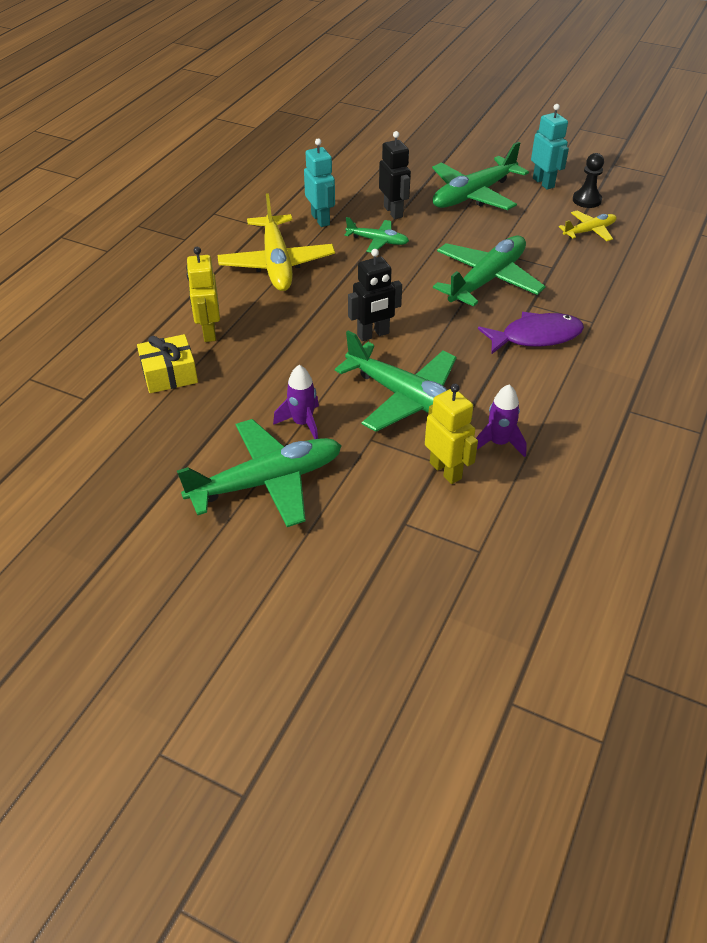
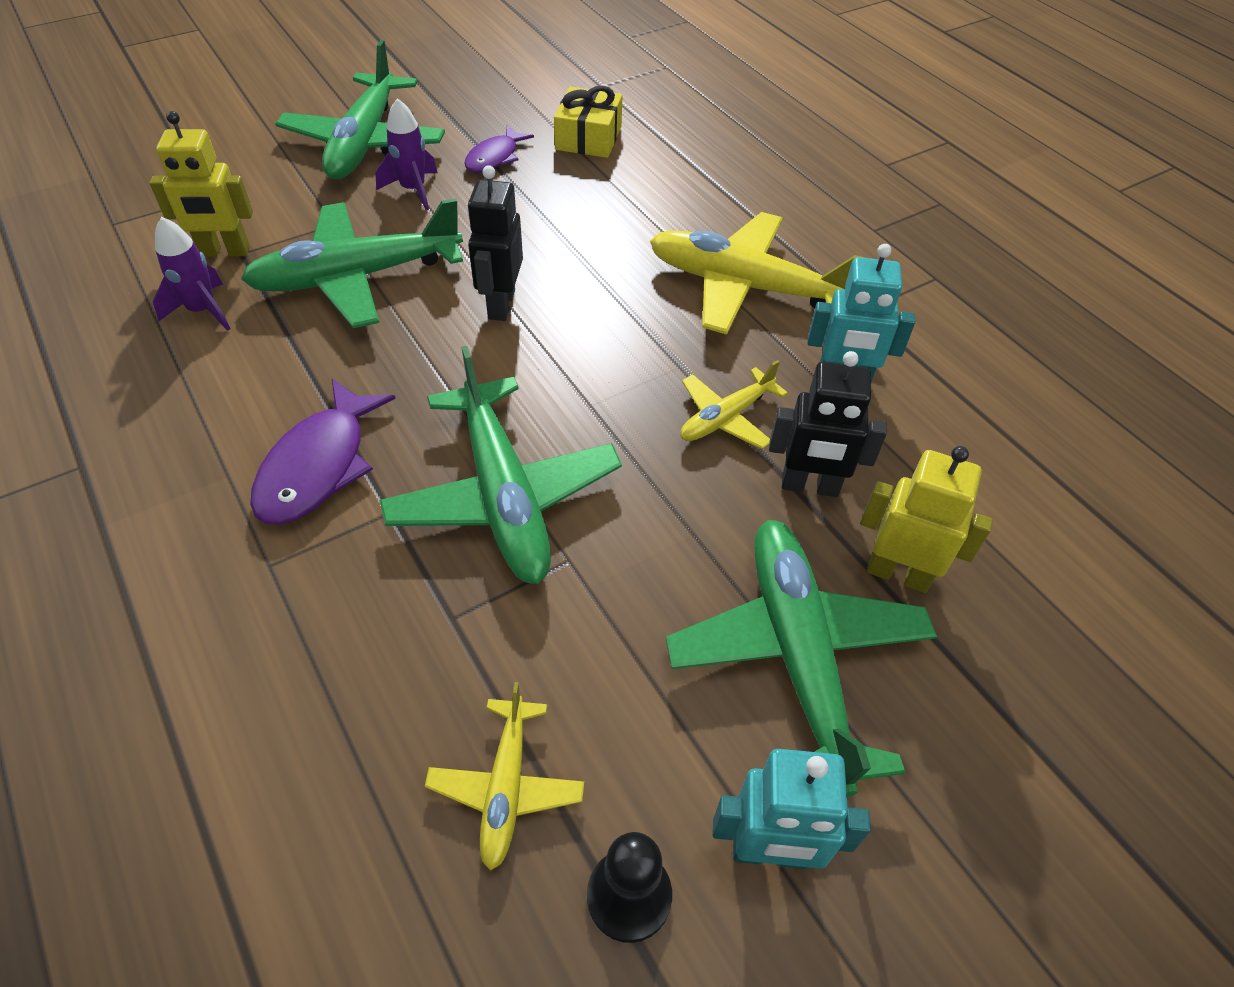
camera: 120 degrees right, 5 degrees up
(209, 332) = (638, 183): yellow robot -> yellow robot (898, 573)
(231, 405) = (495, 158): none -> purple fish
(377, 241) = (726, 417): green plane -> yellow plane

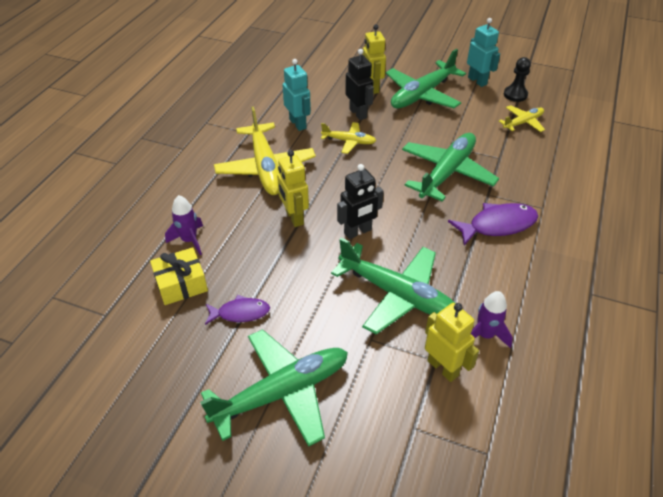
camera: 125 degrees left, 5 degrees down
(413, 190) = (307, 327): purple rocket -> purple rocket (189, 240)
(600, 262) = (294, 217): none -> yellow robot

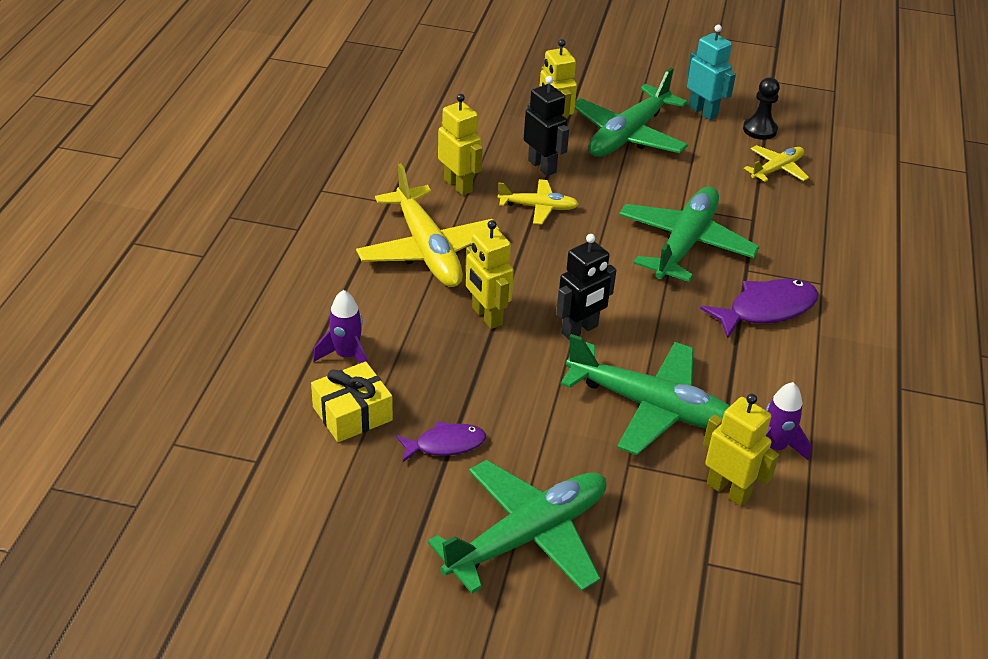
camera: 10 degrees left, 5 degrees down
(298, 124) = (458, 185): turquoise robot -> yellow robot

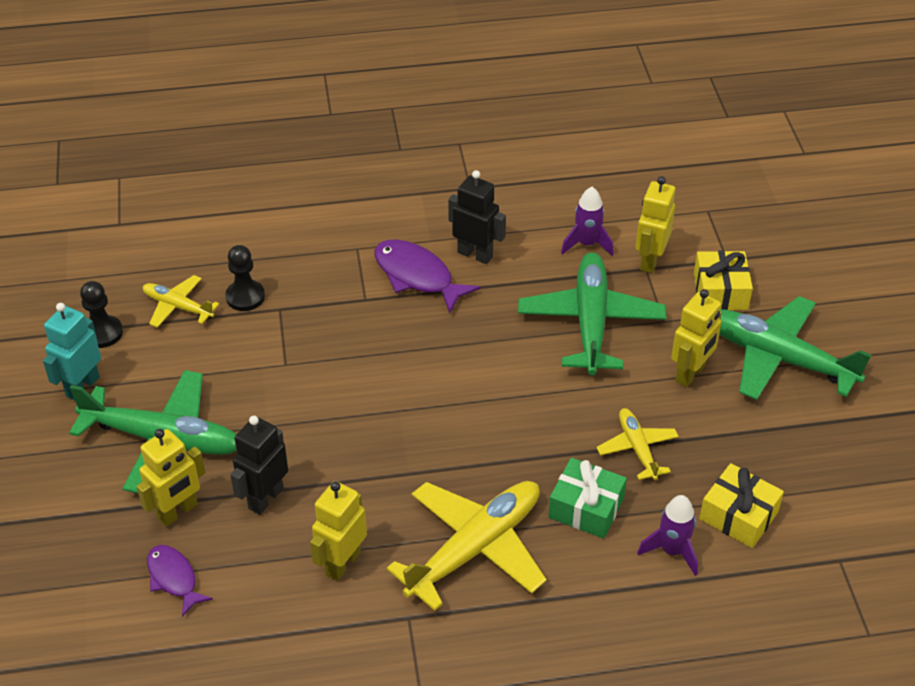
camera: 110 degrees left, 5 degrees up
(425, 322) = (586, 508): none -> green gift
(445, 444) = (726, 438): purple fish -> purple fish (174, 578)
(486, 316) = (548, 464): yellow robot -> yellow robot (690, 374)
(538, 207) = (347, 478): yellow plane -> yellow plane (637, 449)
(580, 330) = (524, 391): black robot -> black robot (475, 254)
(653, 532) = (720, 291): none -> yellow gift
(685, 244) = (349, 349): green plane -> none
(776, 205) = (245, 297): none -> black pawn

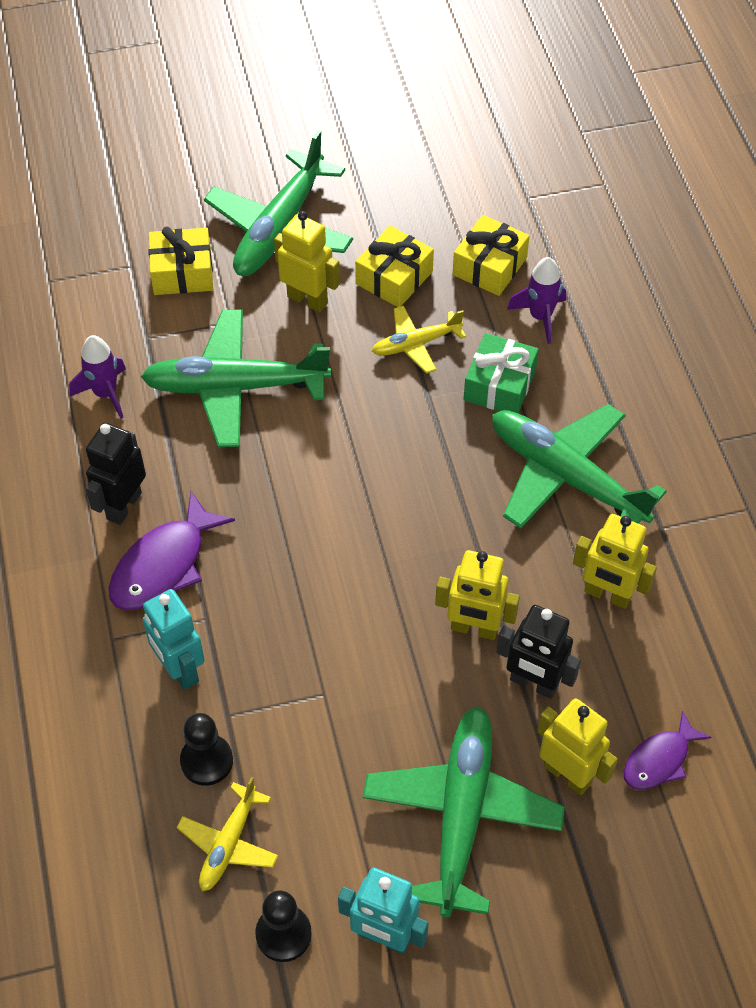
camera: 95 degrees left, 10 degrees up
(324, 284) = (179, 669): none -> turquoise robot
(474, 549) = (567, 477): yellow plane -> green plane
(650, 260) = (133, 334): yellow robot -> yellow robot (474, 629)
(720, 438) = (394, 278): none -> yellow gift

